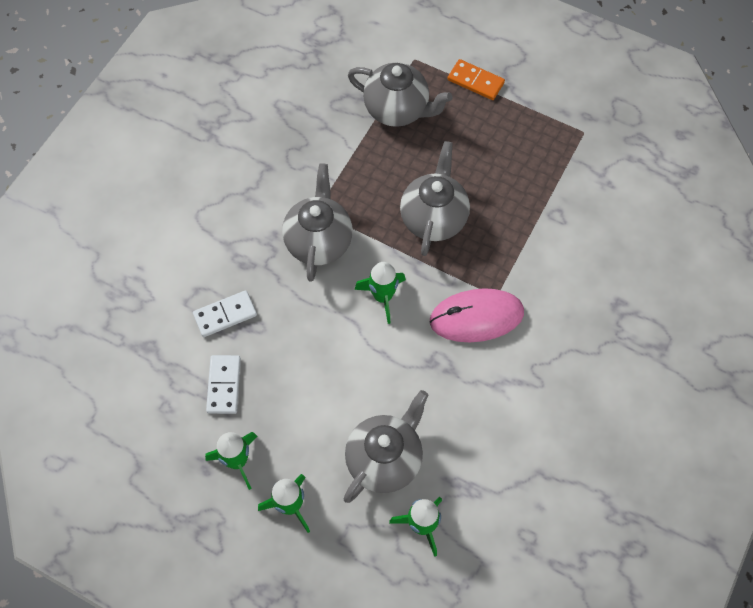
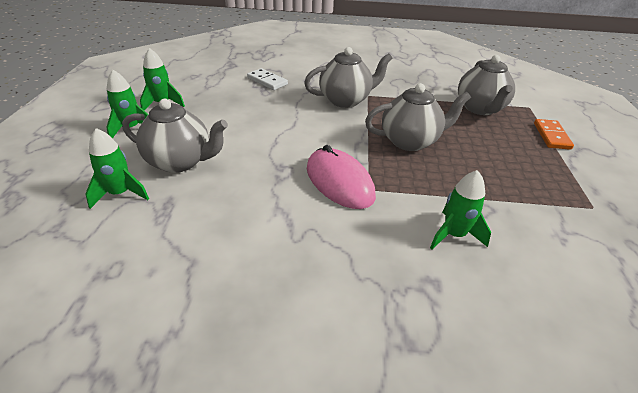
camera: 65 degrees right, 25 degrees down
(224, 385) = (217, 90): white domino -> none
(383, 297) = (323, 132): green rocket -> green rocket (453, 235)

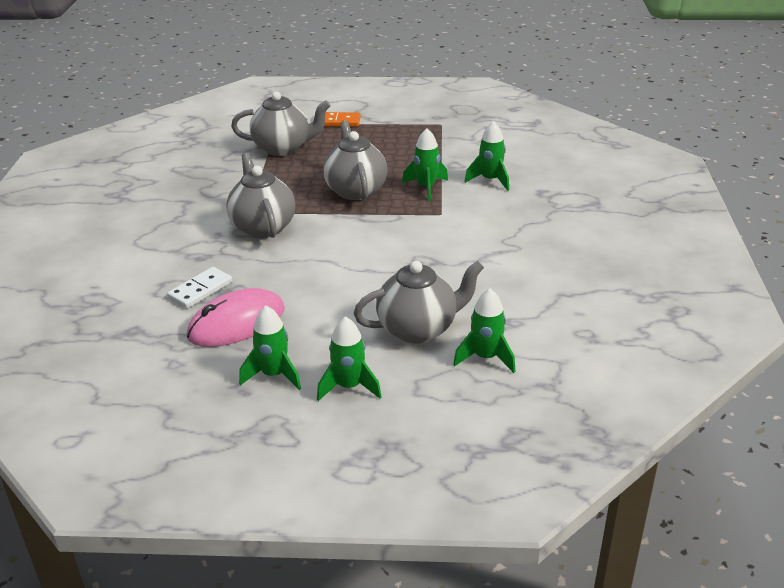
camera: 90 degrees left, 5 degrees down
(180, 162) = (418, 329): grey teapot -> grey teapot turned 60 degrees clockwise
(339, 182) = (434, 229): pink mouse -> pink mouse (236, 323)
(424, 183) = (426, 187): none -> green rocket

